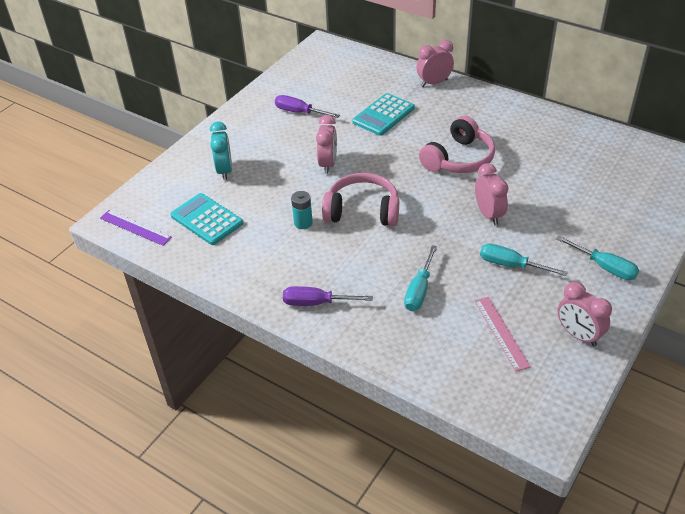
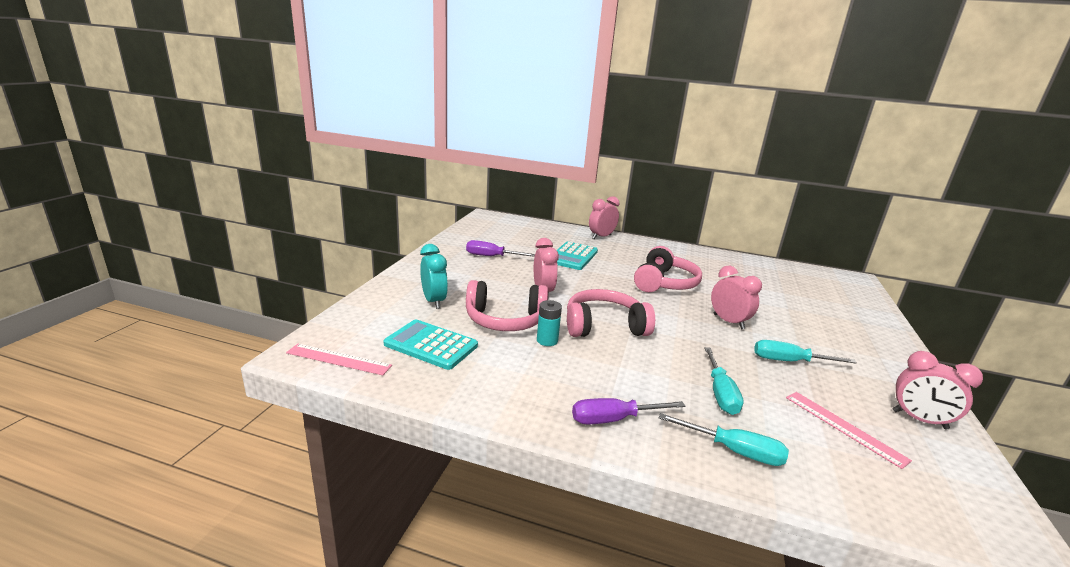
camera: 20 degrees left, 20 degrees down
(135, 227) = (338, 359): purple ruler -> pink ruler
(277, 197) = (505, 320): none -> pink headphones
(604, 267) = (872, 355): turquoise screwdriver -> turquoise screwdriver (733, 451)

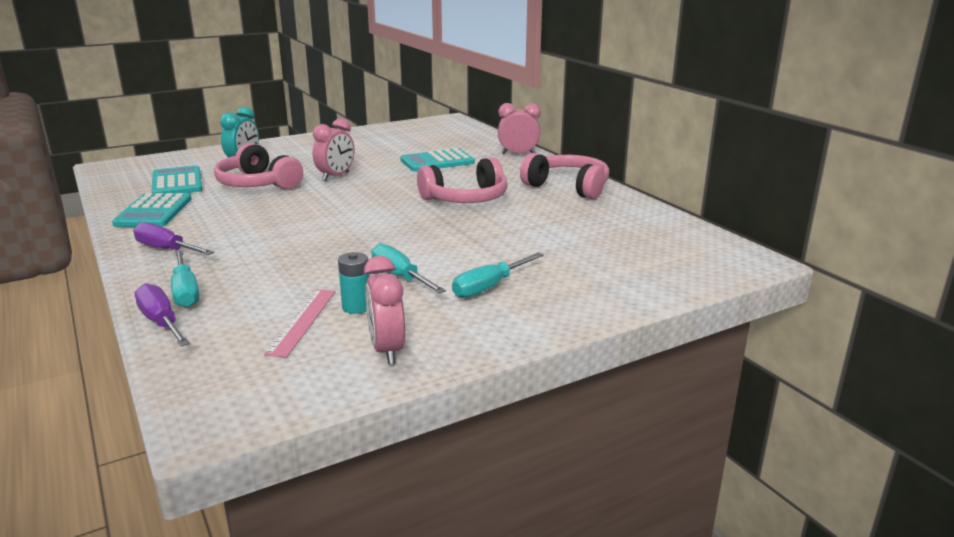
camera: 45 degrees right, 0 degrees up
(338, 359) = (117, 174): pink ruler -> none
(491, 256) = (364, 147): purple screwdriver -> purple screwdriver (161, 322)
(497, 386) = (154, 212): none -> turquoise calculator
(547, 340) = (250, 202): turquoise battery -> turquoise battery (356, 307)
(604, 326) = (316, 207): pink headphones -> pink headphones (568, 187)
(720, 393) = (275, 267): turquoise screwdriver -> turquoise screwdriver (489, 287)
(728, 322) = (436, 238): pink clock -> none

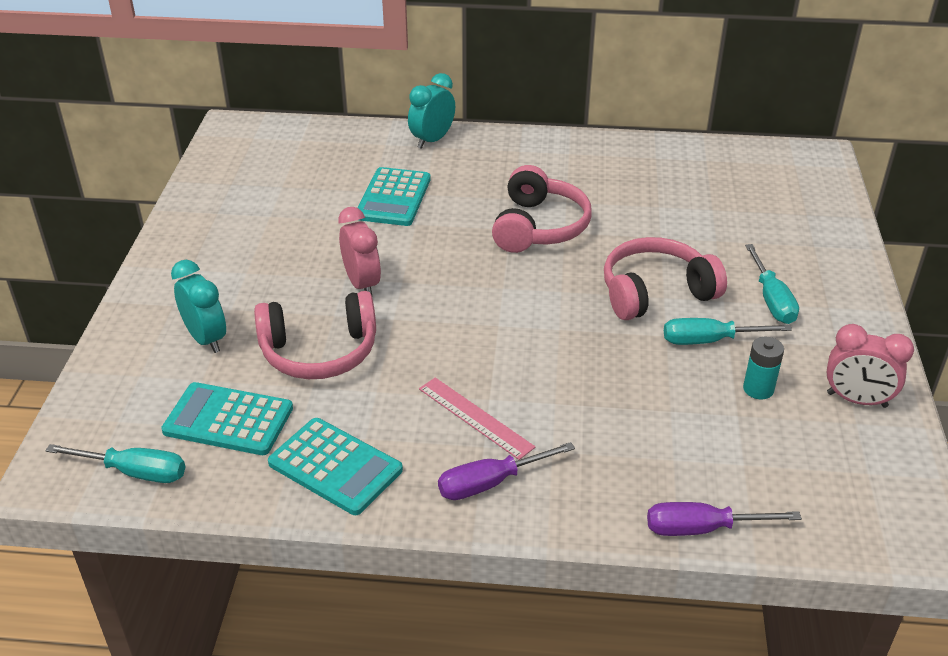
camera: 55 degrees left, 15 degrees up
(185, 292) = (634, 494): turquoise screwdriver -> turquoise screwdriver (134, 472)
(302, 321) = (766, 431): pink ruler -> pink ruler (475, 417)
(518, 154) = (432, 140): pink clock -> turquoise clock
(568, 187) = (569, 157): pink headphones -> pink headphones (655, 292)

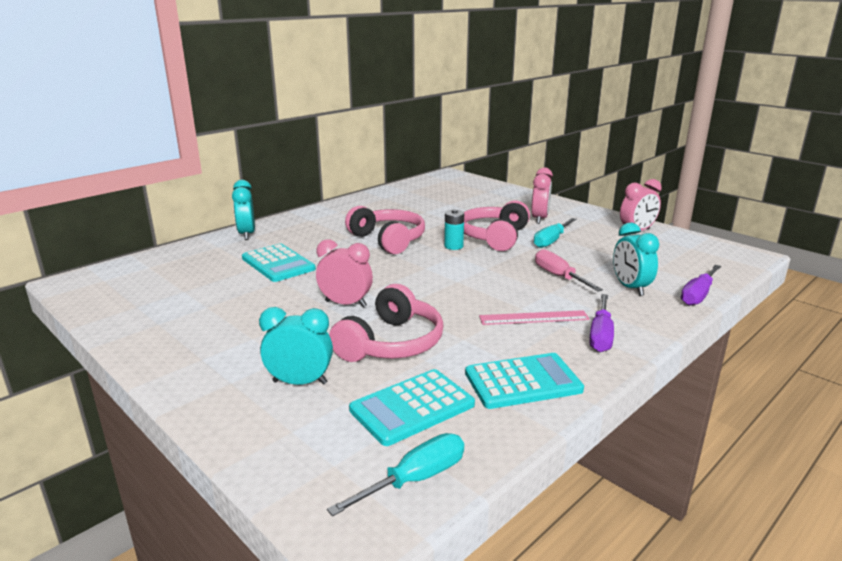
camera: 50 degrees left, 15 degrees down
(606, 392) = (559, 276): none -> pink screwdriver
(648, 461) = (630, 288): none -> turquoise clock
(758, 389) = (603, 245): turquoise battery -> turquoise battery (453, 246)
(771, 299) = (539, 219): turquoise screwdriver -> pink clock

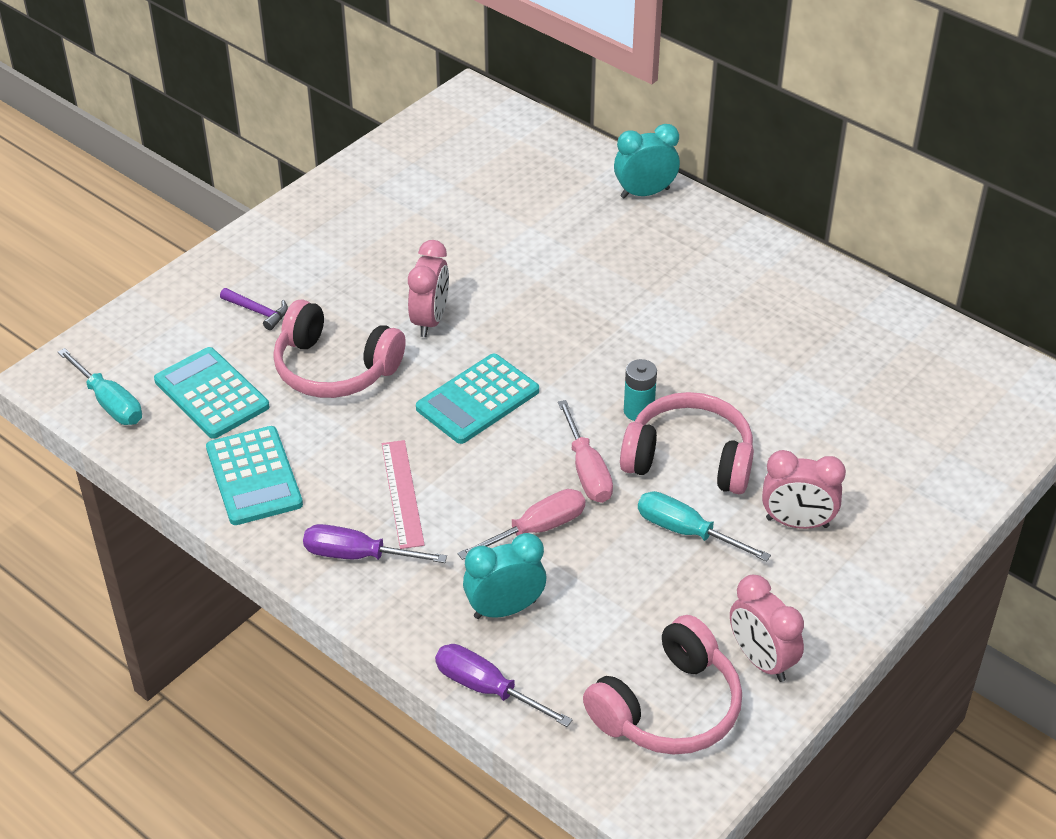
camera: 85 degrees right, 20 degrees up
(278, 264) = (544, 242): turquoise calculator -> turquoise calculator (477, 400)
(300, 382) = (257, 312): turquoise clock -> purple hammer
(388, 240) = (650, 337): pink headphones -> pink headphones (668, 707)
(505, 261) = (586, 470): none -> pink screwdriver

